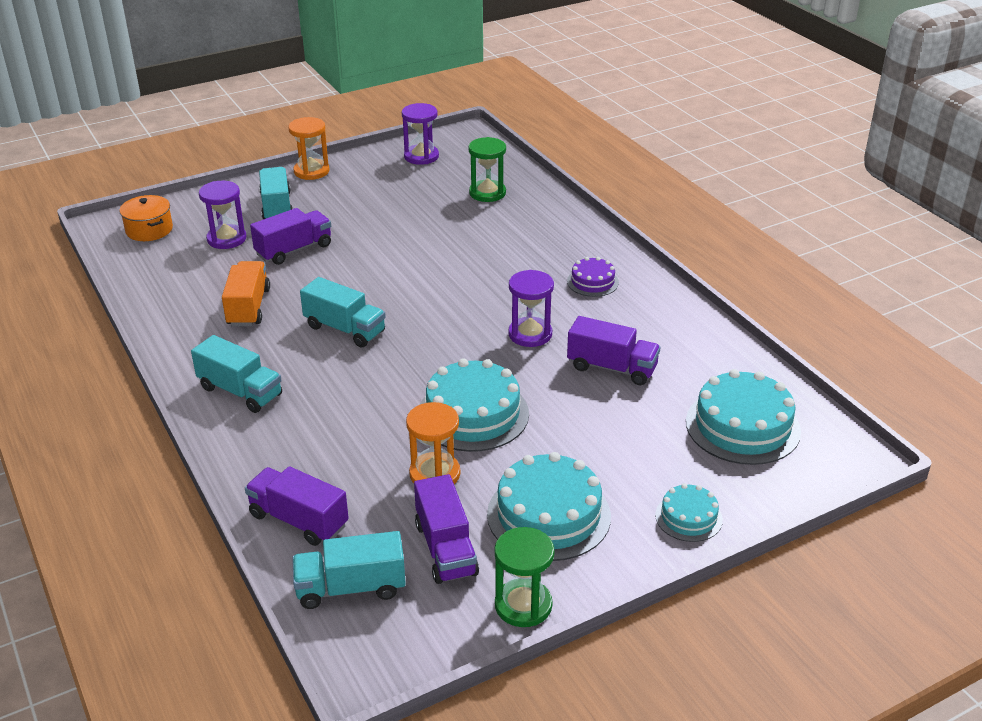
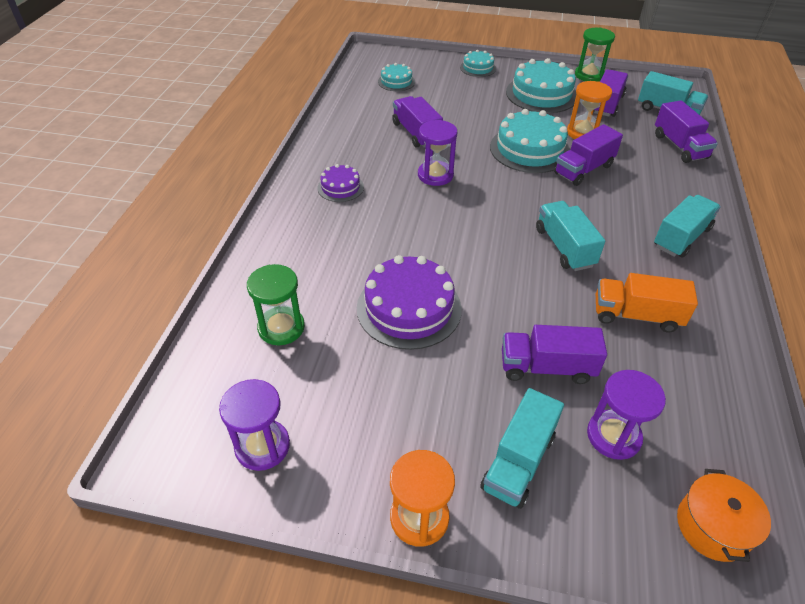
camera: 140 degrees left, 10 degrees up
(240, 391) = (681, 237): turquoise truck -> turquoise truck turned 60 degrees clockwise
(248, 307) = (636, 315): orange truck -> orange truck turned 60 degrees clockwise
(391, 419) = (583, 169): none -> purple truck
(421, 236) = (409, 308): none -> purple cake
(742, 426) = (396, 82): turquoise cake -> turquoise cake, size x0.54

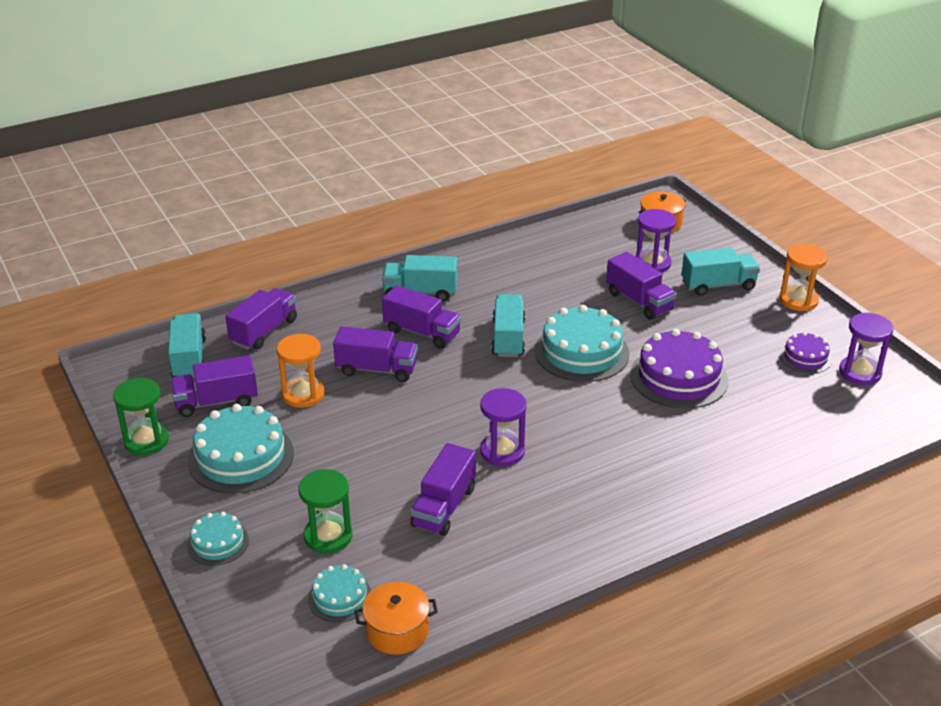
camera: 130 degrees left, 10 degrees down
(281, 328) = (786, 423): green hourglass -> green hourglass (328, 536)
(340, 187) = (604, 501): purple cake -> purple cake (805, 357)
(354, 86) = (397, 630): none -> orange pot
(529, 149) = (379, 414): turquoise cake -> turquoise cake (581, 352)
(564, 247) = (508, 338): turquoise truck -> turquoise truck turned 150 degrees clockwise
(615, 210) = (422, 332): none -> purple truck
(636, 315) = (540, 285): orange truck -> none

